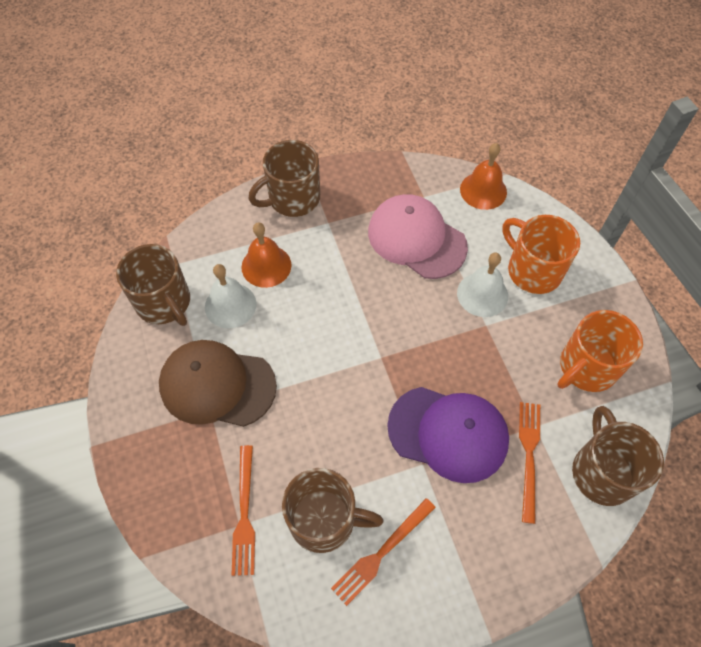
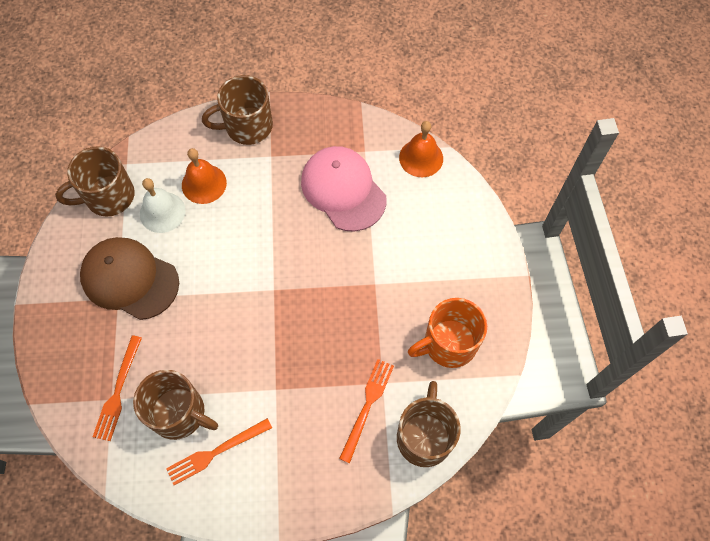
camera: 15 degrees right, 5 degrees up
(164, 303) = (108, 196): brown mug -> brown mug turned 90 degrees clockwise
(448, 433) = (306, 369): purple cap -> none
(482, 294) = (382, 255): white bell -> none
(532, 270) = (436, 244): orange mug -> none

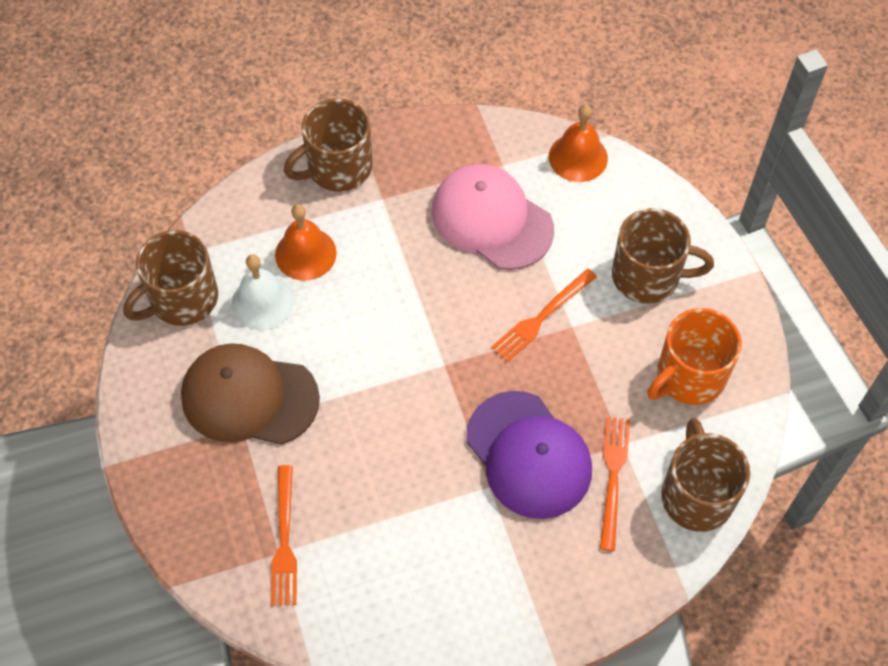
camera: 15 degrees left, 5 degrees down
(179, 413) = (375, 547): brown mug -> brown mug (648, 276)
(216, 452) = (440, 582): orange fork -> orange fork (542, 317)
(311, 373) = (528, 455): none -> purple cap

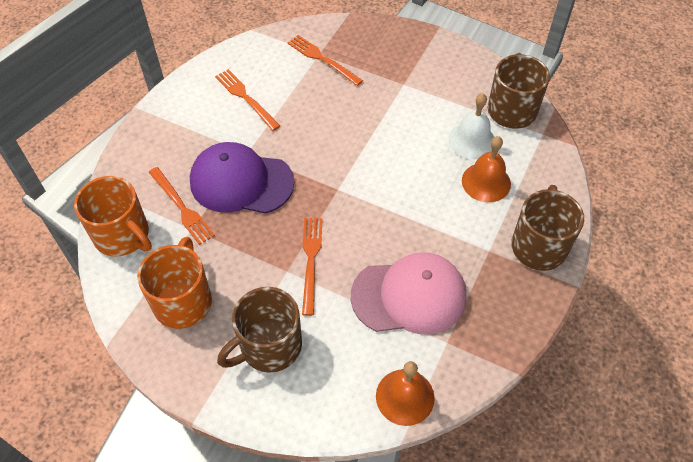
camera: 135 degrees right, 5 degrees down
(249, 397) = (416, 97): brown cap -> none
(423, 562) = (246, 98): none -> orange fork
(696, 495) = (123, 235): brown mug -> orange mug

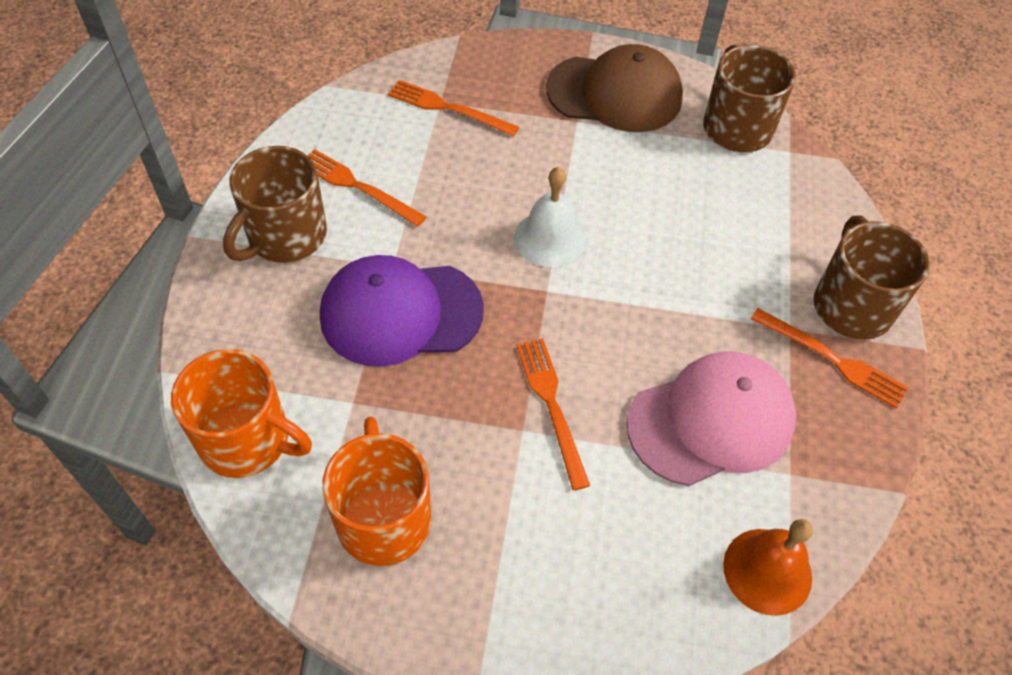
camera: 20 degrees left, 0 degrees up
(181, 207) = (324, 373): orange fork -> orange fork (832, 359)
(269, 346) = (543, 552): brown mug -> brown mug (285, 236)
(437, 71) = (614, 93): none -> brown cap
(472, 140) = (702, 180): white bell -> white bell (550, 238)
(486, 182) = (745, 233): orange bell -> none

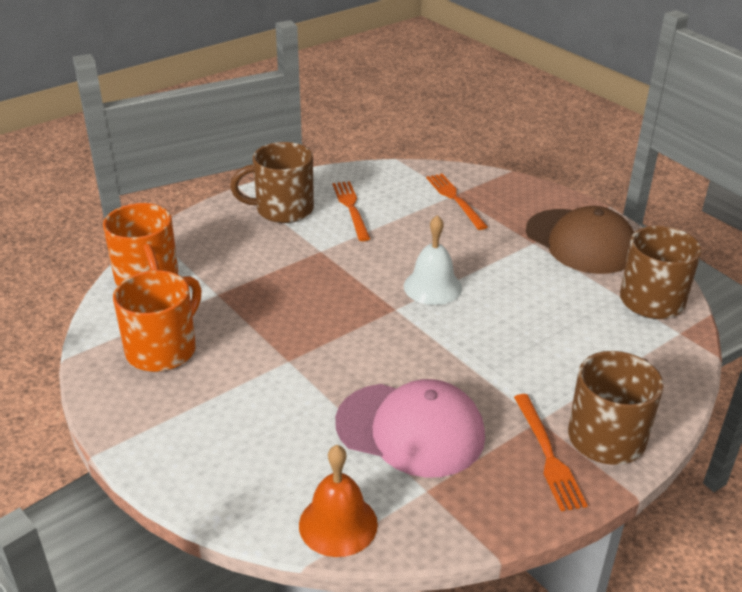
camera: 45 degrees right, 20 degrees down
(400, 313) = (296, 272): purple cap -> none
(552, 406) = (321, 360): orange fork -> none

